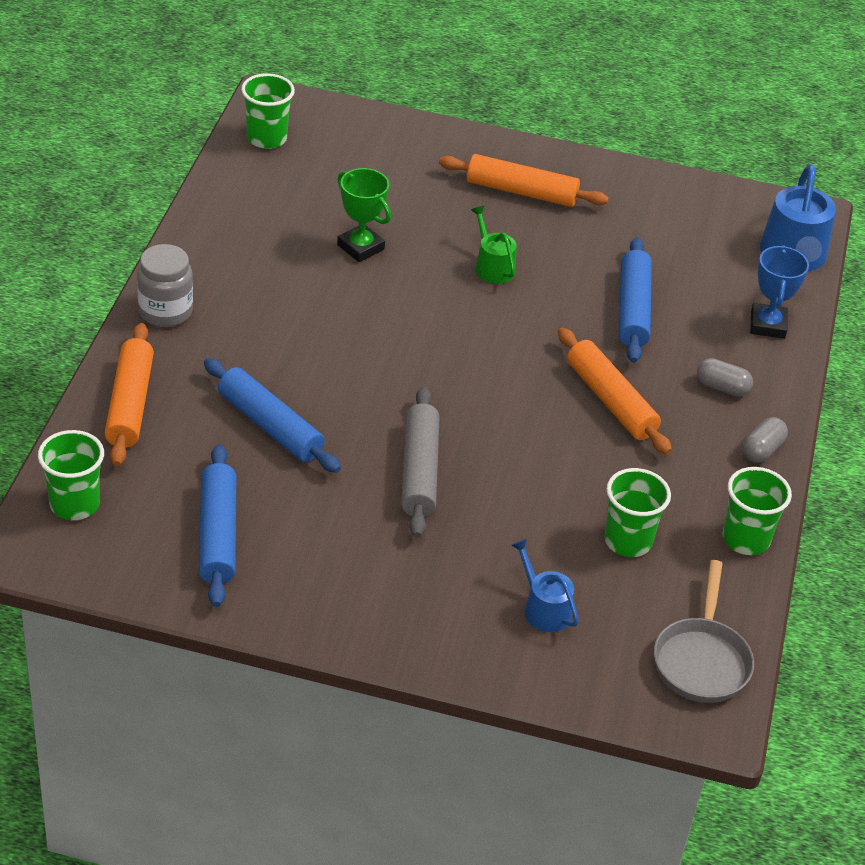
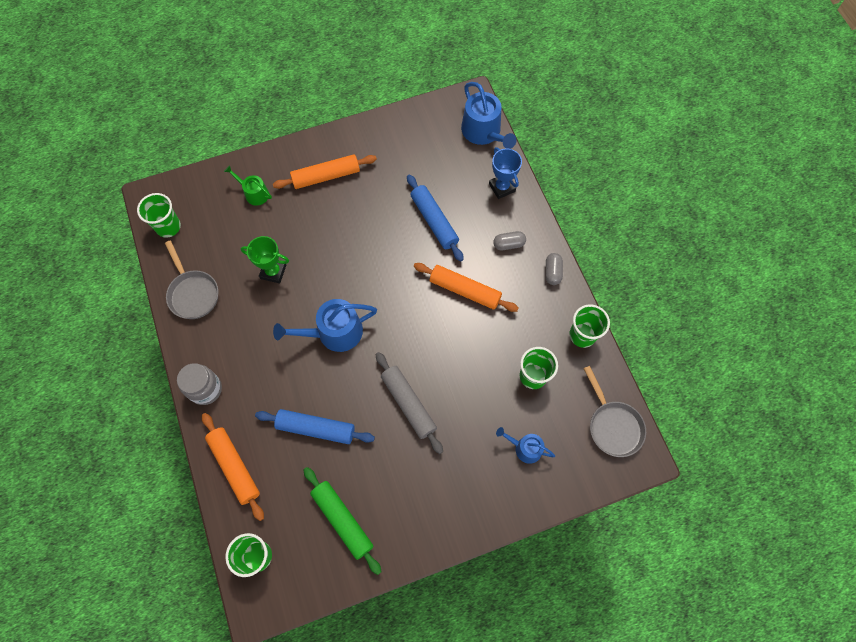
camera: 30 degrees left, 25 degrees up
(218, 534) = (342, 520): blue rolling pin -> green rolling pin
(237, 214) = (193, 293): none -> grey pan
(385, 347) = (334, 332): none -> blue watering can
(492, 266) = (348, 239): green watering can -> green watering can (254, 193)

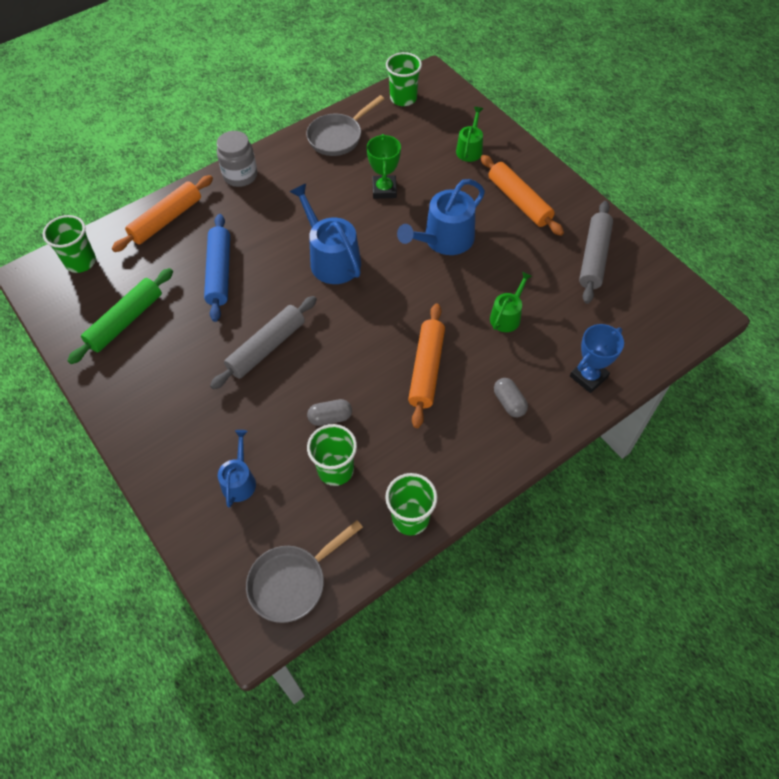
camera: 75 degrees right, 10 degrees down
(400, 146) = (594, 257): none -> grey rolling pin
(434, 221) = (507, 316): blue rolling pin -> green watering can
(483, 132) = (660, 338): blue watering can -> blue watering can (444, 240)
(552, 272) = (489, 462): grey capsule -> grey capsule (330, 417)

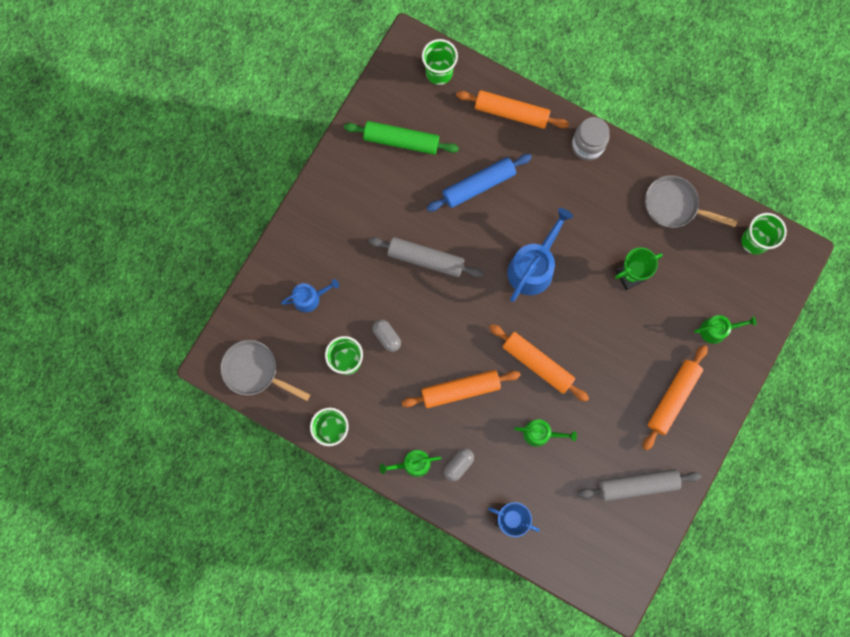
camera: 65 degrees right, 20 degrees up
(432, 292) = (537, 364): none -> orange rolling pin
(444, 240) = (597, 350): blue watering can -> none
(488, 447) = (413, 464): none -> green watering can

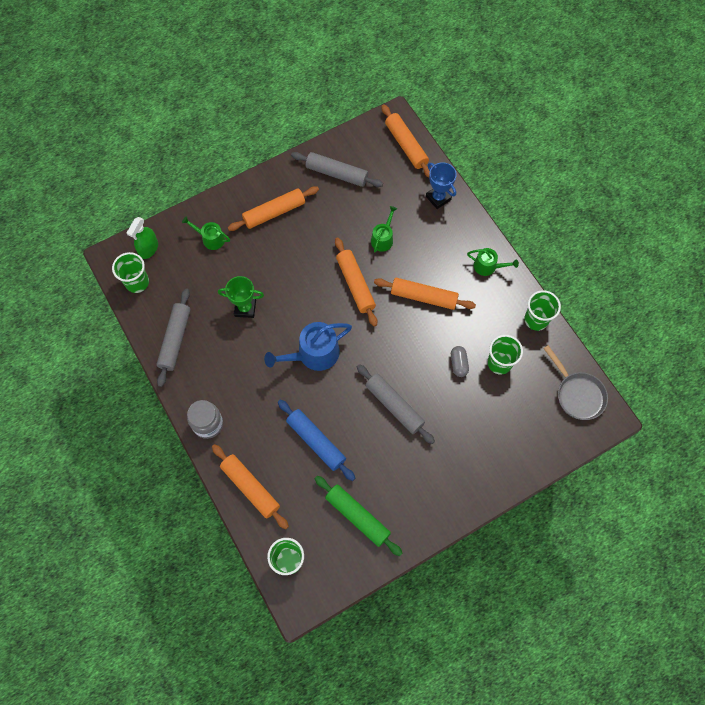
camera: 150 degrees left, 10 degrees down
(310, 298) = (504, 427): blue watering can -> none
(458, 465) = (454, 249): grey capsule -> none
(478, 185) = (316, 441): blue rolling pin -> blue rolling pin turned 45 degrees clockwise
(540, 433) = (383, 238): green watering can -> green watering can turned 75 degrees clockwise
(584, 568) = (406, 145): none -> orange rolling pin
(674, 206) = (175, 340): grey pan -> grey rolling pin
(770, 283) = (148, 249): none -> green spray bottle

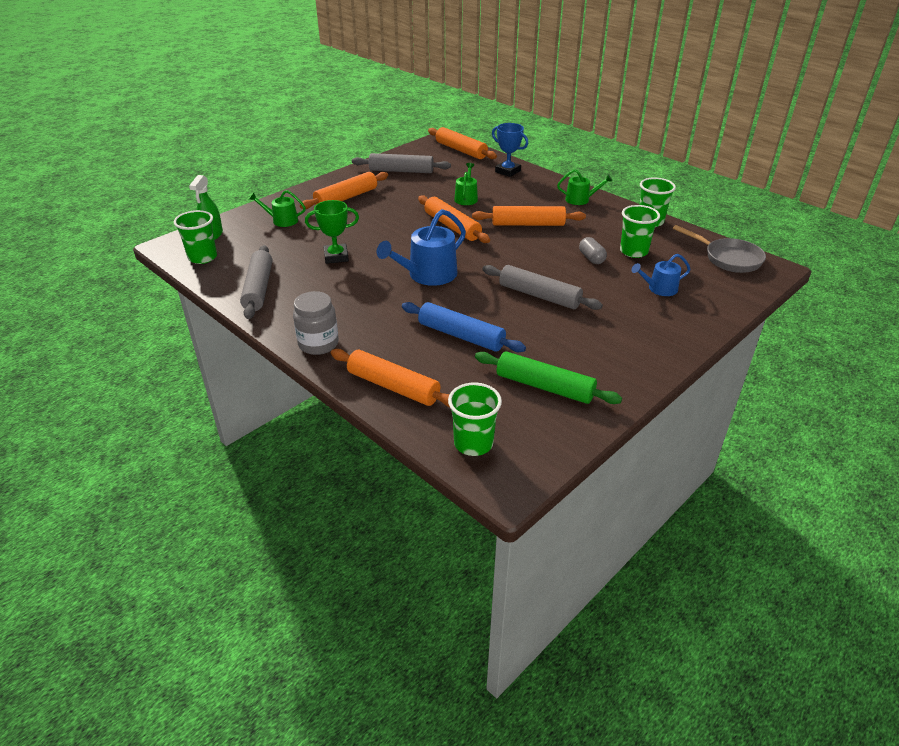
camera: 15 degrees left, 30 degrees down
(496, 422) = (659, 289): none -> blue watering can

